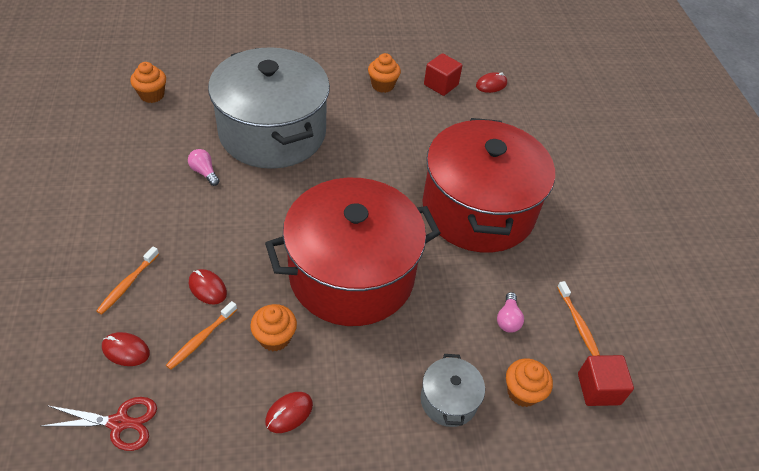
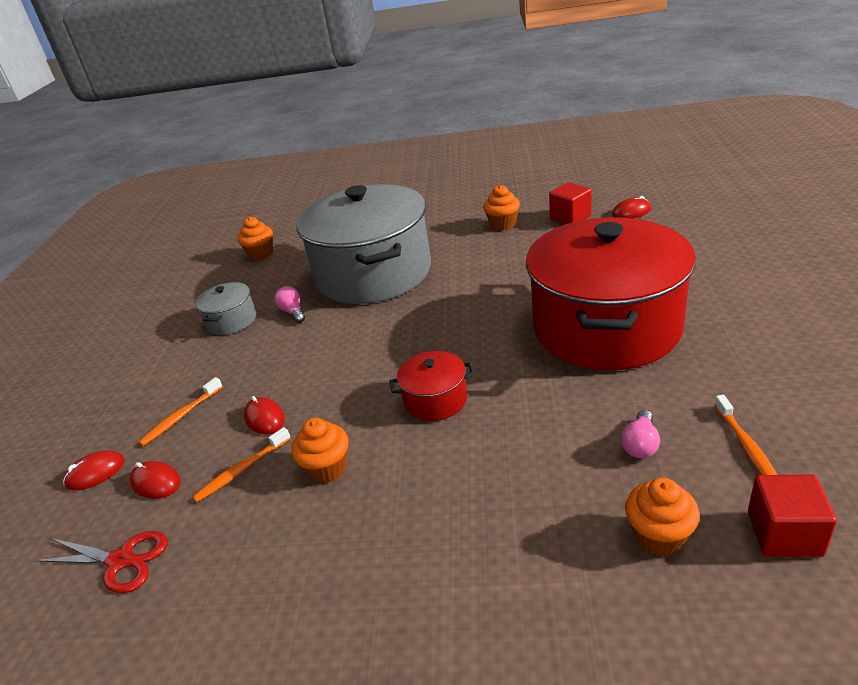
camera: 20 degrees right, 15 degrees down
(289, 413) = (324, 555): red mouse -> red mouse (95, 473)
(352, 275) = (435, 400): red pot -> red pot, size x0.41
(448, 400) = (545, 544): grey pot -> grey pot (231, 321)

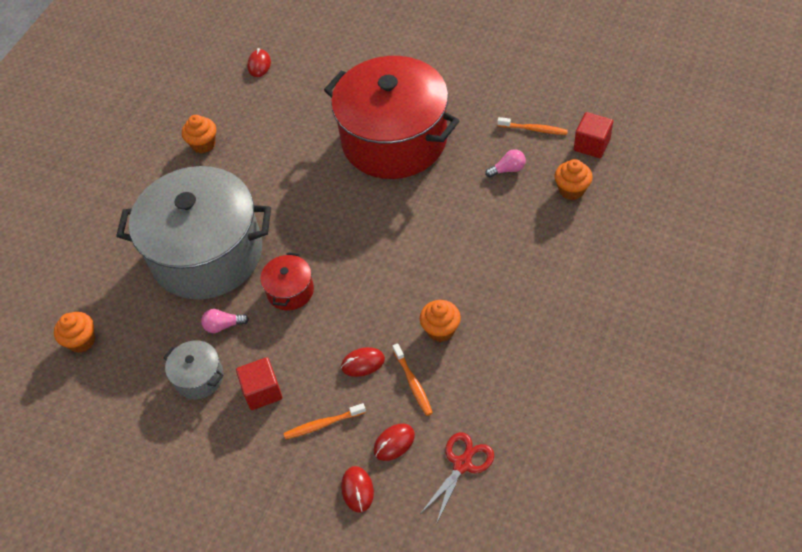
camera: 70 degrees left, 20 degrees up
(181, 417) = (323, 424): orange toothbrush -> orange toothbrush turned 105 degrees clockwise
(435, 400) = (409, 254): red pot -> red pot (290, 291)
(570, 218) = (233, 101): red cube -> red cube (262, 391)
(640, 444) = (507, 170): pink light bulb -> pink light bulb turned 60 degrees counterclockwise

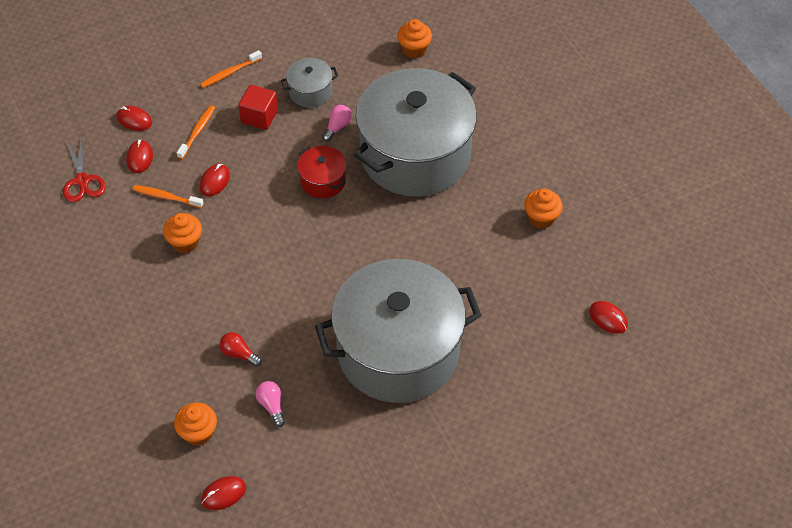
camera: 125 degrees right, 0 degrees up
(394, 140) = (398, 351): red pot -> grey pot
(492, 217) = (239, 354): none -> red light bulb
(507, 170) = (272, 406): pink light bulb -> pink light bulb turned 135 degrees clockwise
(534, 129) = (291, 465): orange toothbrush -> orange toothbrush (229, 73)
(591, 145) = (223, 494): red cube -> red mouse

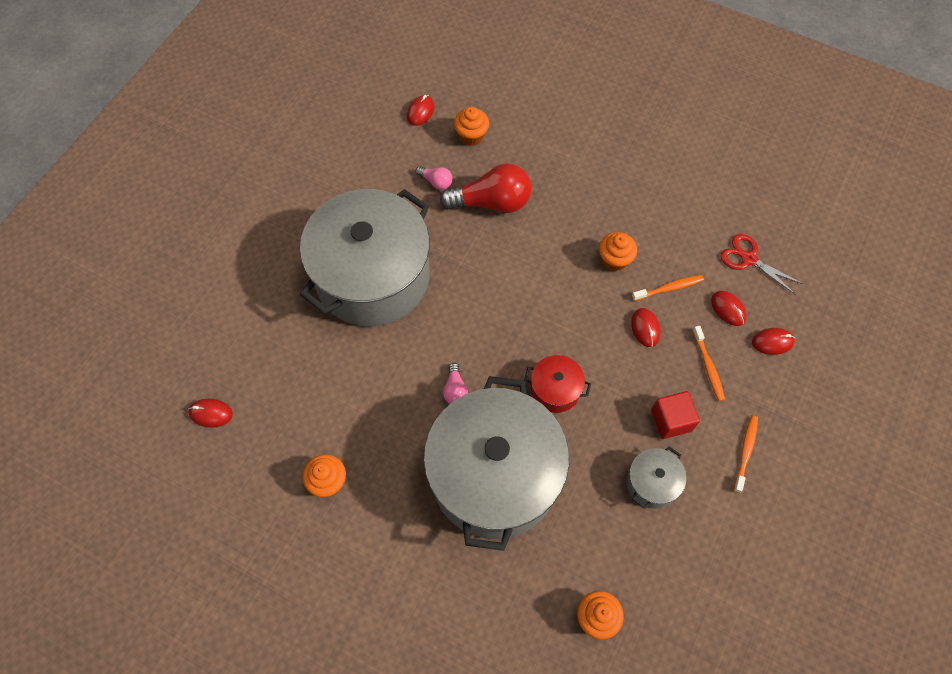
camera: 145 degrees right, 10 degrees up
(239, 354) = (491, 202): red light bulb -> red light bulb, size x2.14
(337, 127) = (591, 458): pink light bulb -> pink light bulb (455, 389)

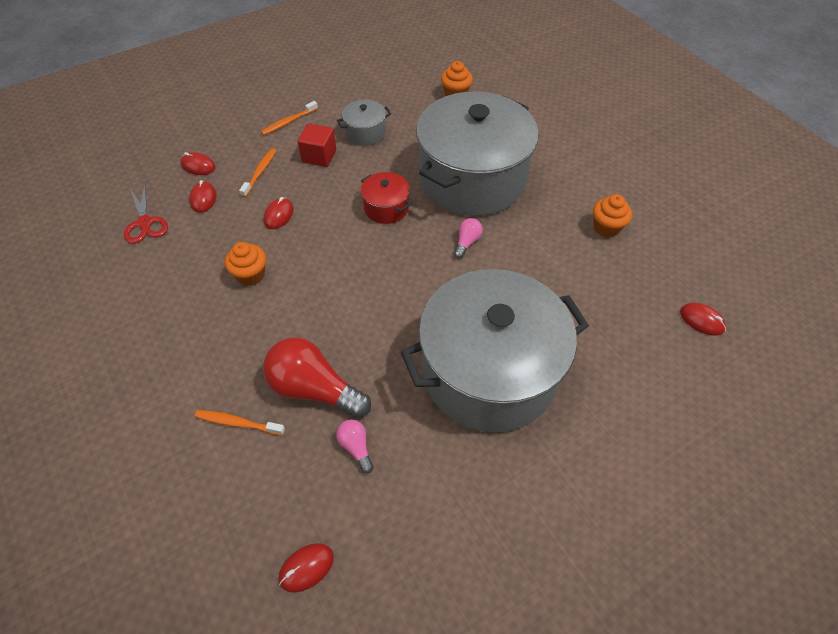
camera: 150 degrees left, 10 degrees down
(471, 136) = (272, 488): orange cupcake -> none
(669, 288) = (230, 233): orange toothbrush -> orange toothbrush (238, 423)

